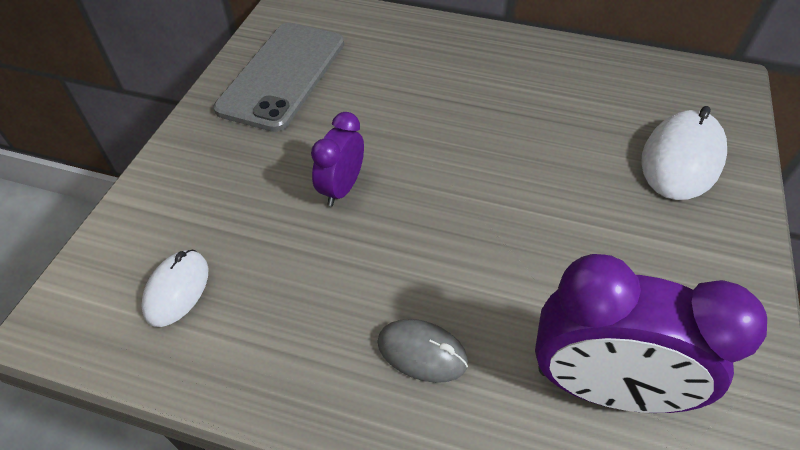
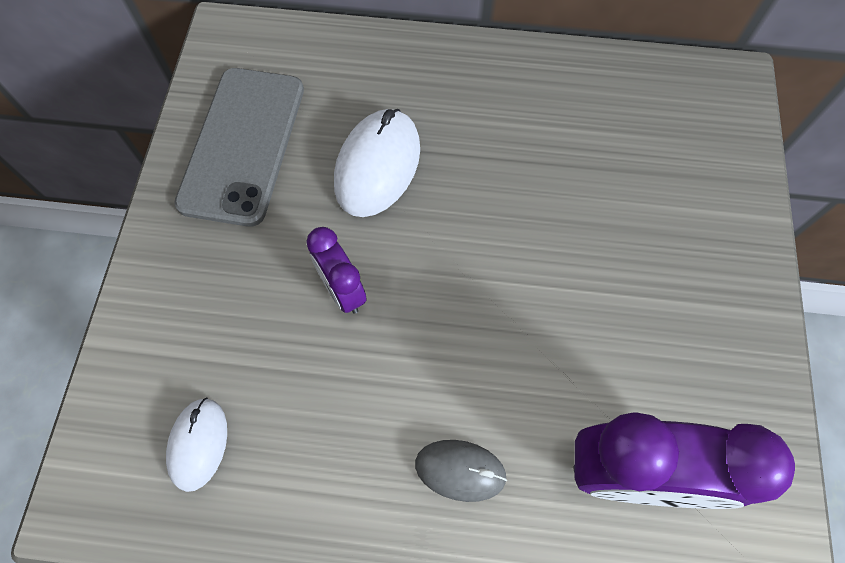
camera: 10 degrees left, 15 degrees up
(341, 188) = (342, 290): purple clock -> purple clock turned 45 degrees counterclockwise
(681, 159) = (689, 196): white mouse -> white mouse (377, 166)

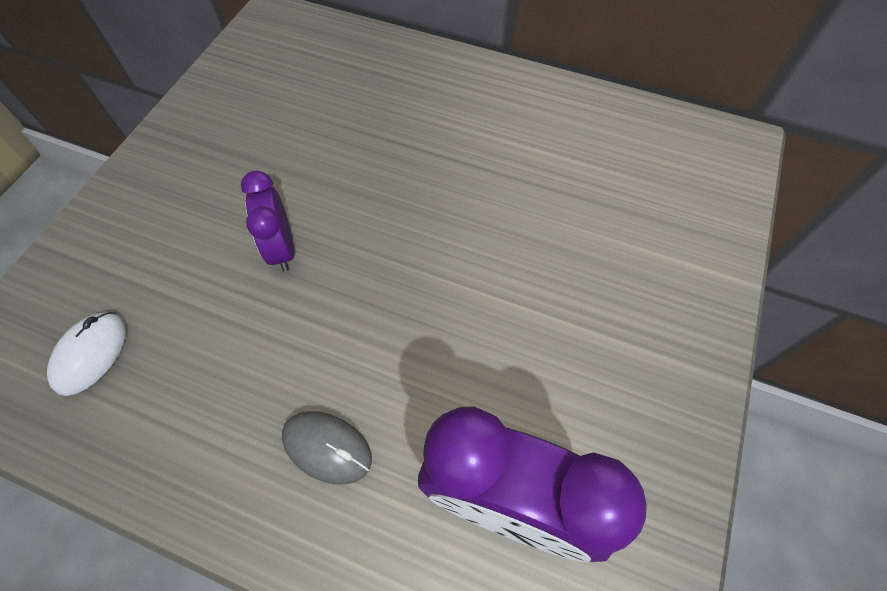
camera: 15 degrees right, 5 degrees down
(243, 145) = (246, 106): grey phone -> none
(377, 166) = (359, 148): white mouse -> none

